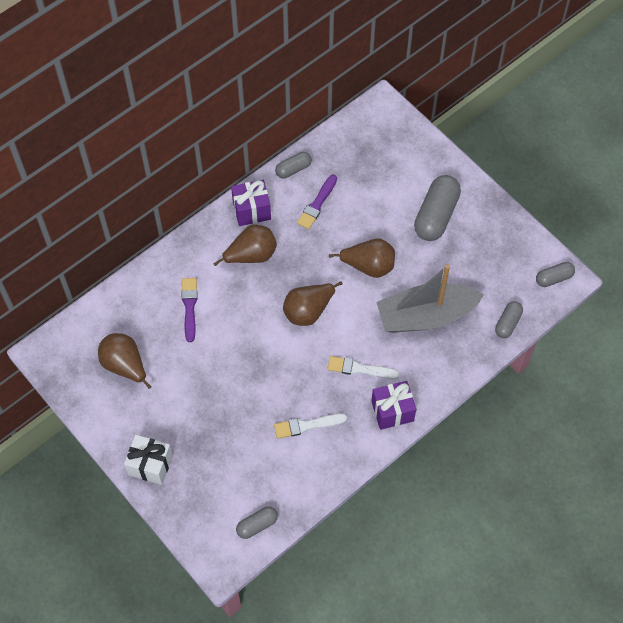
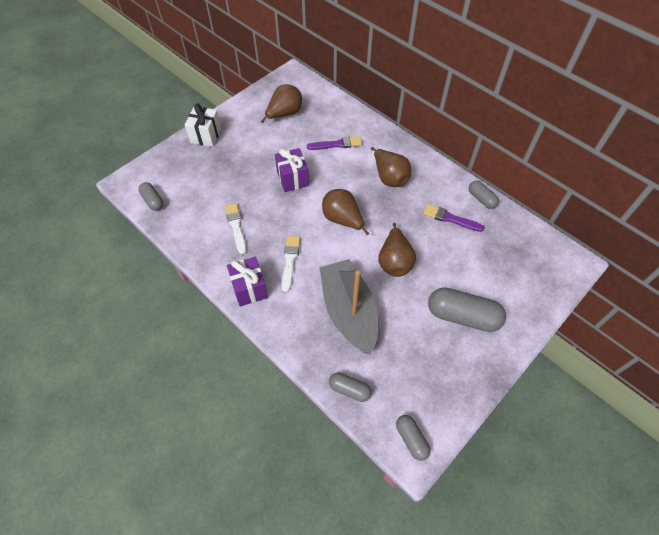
camera: 85 degrees right, 5 degrees down
(251, 210) = (432, 174): purple gift -> purple gift (292, 179)

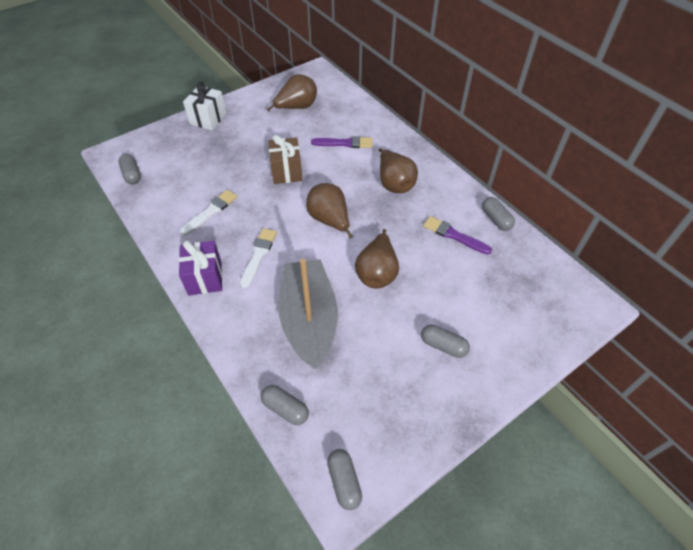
camera: 10 degrees right, 5 degrees down
(236, 226) = (211, 211): white brush -> white brush turned 45 degrees clockwise
(292, 179) = (286, 171): purple gift -> brown gift
(462, 316) = (443, 346): grey capsule -> grey capsule, size x0.54

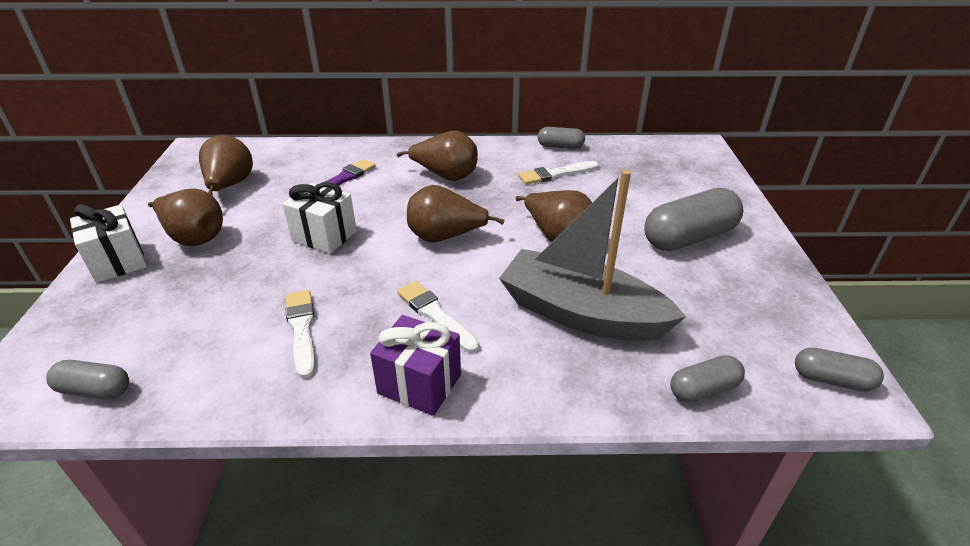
camera: 55 degrees left, 15 degrees down
(245, 128) = (194, 237): none -> brown pear
(286, 171) = (324, 236): brown gift -> white gift
(443, 346) = (689, 237): grey capsule -> grey capsule, size x1.84
(454, 235) = (555, 174): purple brush -> white brush

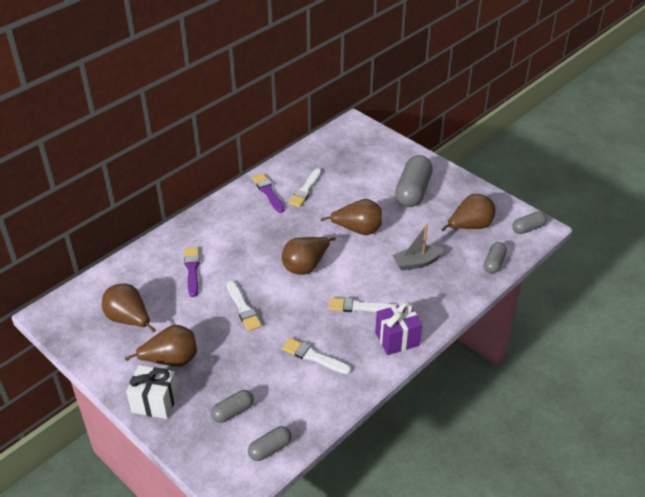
camera: 45 degrees left, 5 degrees up
(324, 236) = (243, 308): white gift -> white brush
(446, 176) = (248, 228): brown pear -> brown pear (470, 226)
(514, 158) = (268, 192): none -> purple brush
(560, 146) = (282, 168): grey capsule -> grey capsule (233, 412)
(581, 314) = (416, 263): grey boat -> grey boat, size x0.53

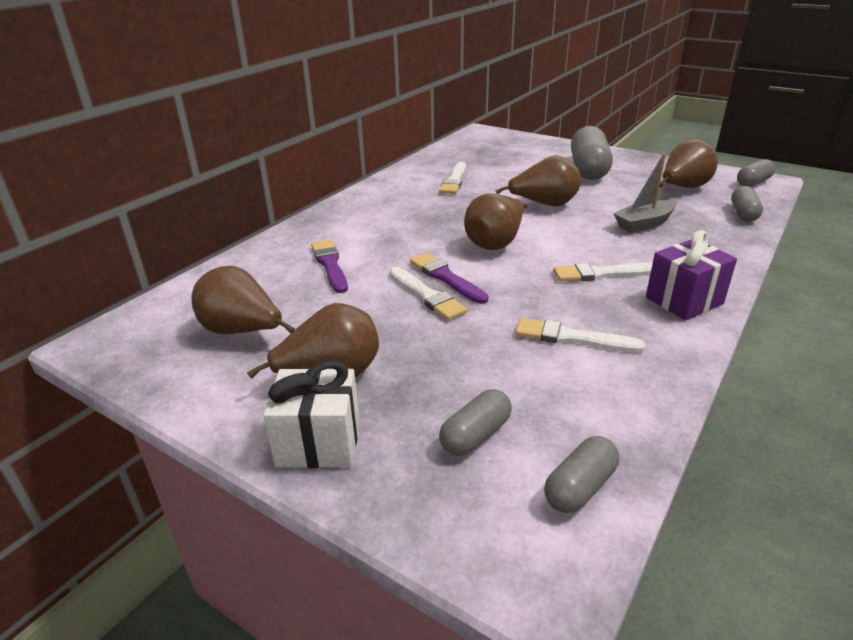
camera: 10 degrees left, 10 degrees down
(268, 192) = (407, 187): purple brush -> purple brush (446, 278)

